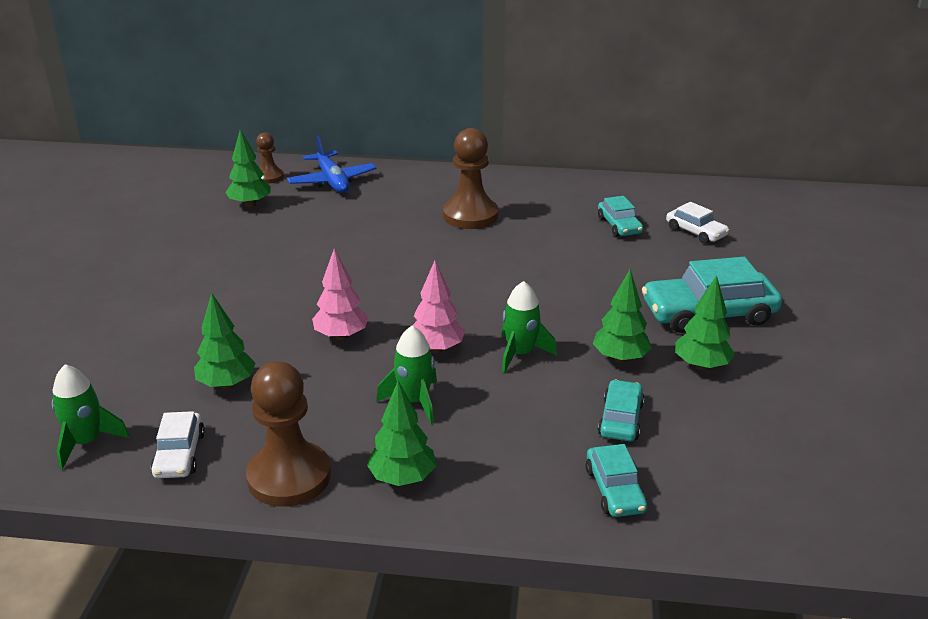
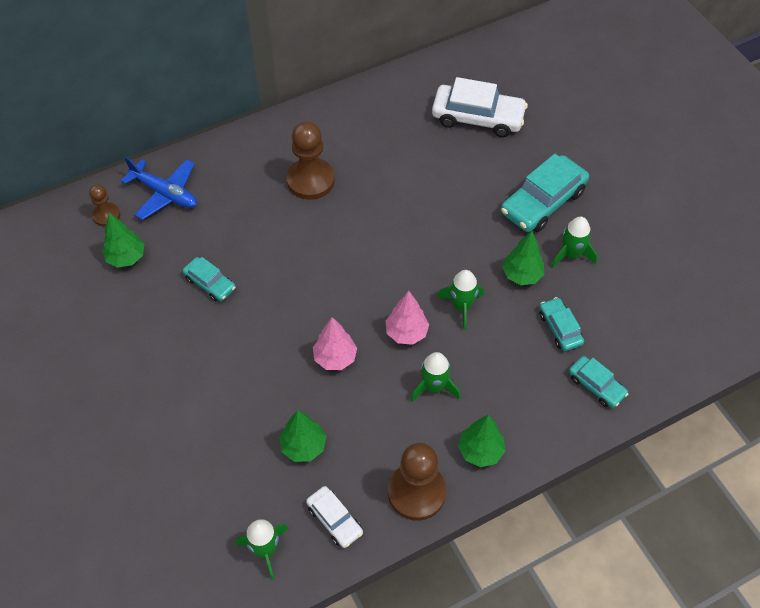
camera: 35 degrees left, 25 degrees up
(619, 226) = (423, 137): turquoise car -> turquoise car (210, 283)
(695, 232) = (478, 118): white car -> white car, size x1.82
(701, 365) = (571, 254): green tree -> green rocket

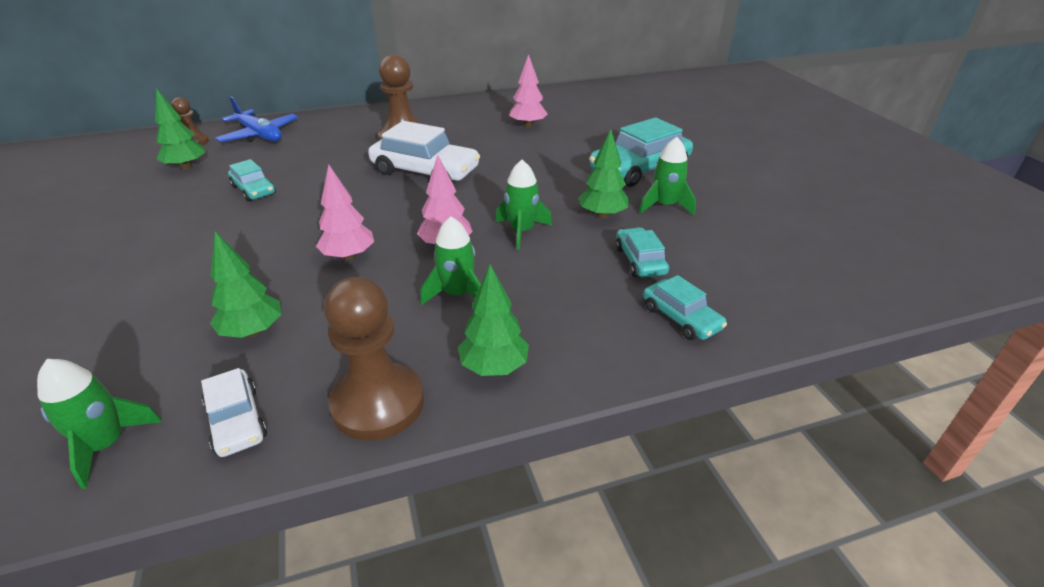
camera: 10 degrees right, 20 degrees down
(424, 139) = (528, 125): none -> pink tree
(478, 118) = (585, 118): white car -> white car (425, 171)

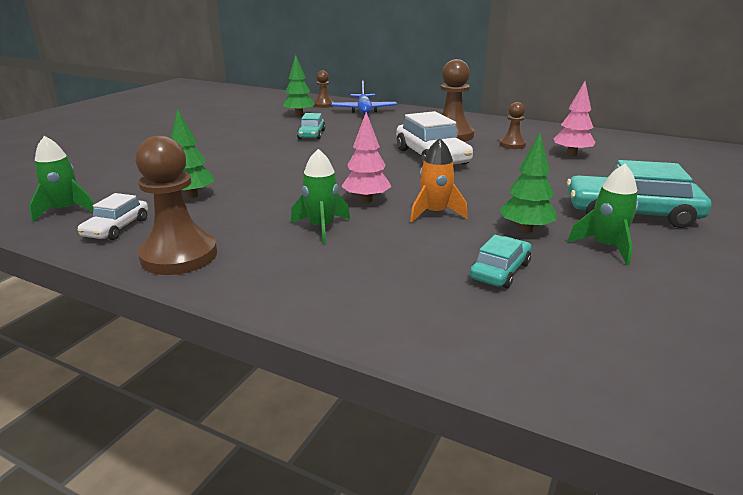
camera: 45 degrees right, 10 degrees down
(349, 256) = (299, 183): pink tree -> none
(471, 131) = (512, 145): none -> brown pawn
(494, 367) = (267, 274): green tree -> none
(521, 231) = (435, 213): green rocket -> orange rocket
(681, 318) = (460, 323): turquoise car -> none

